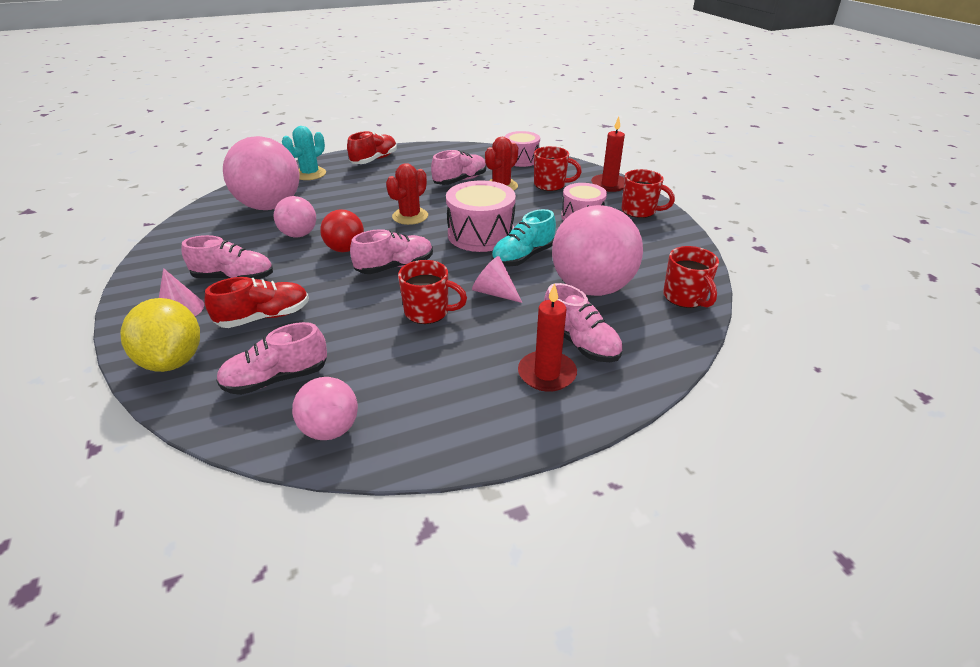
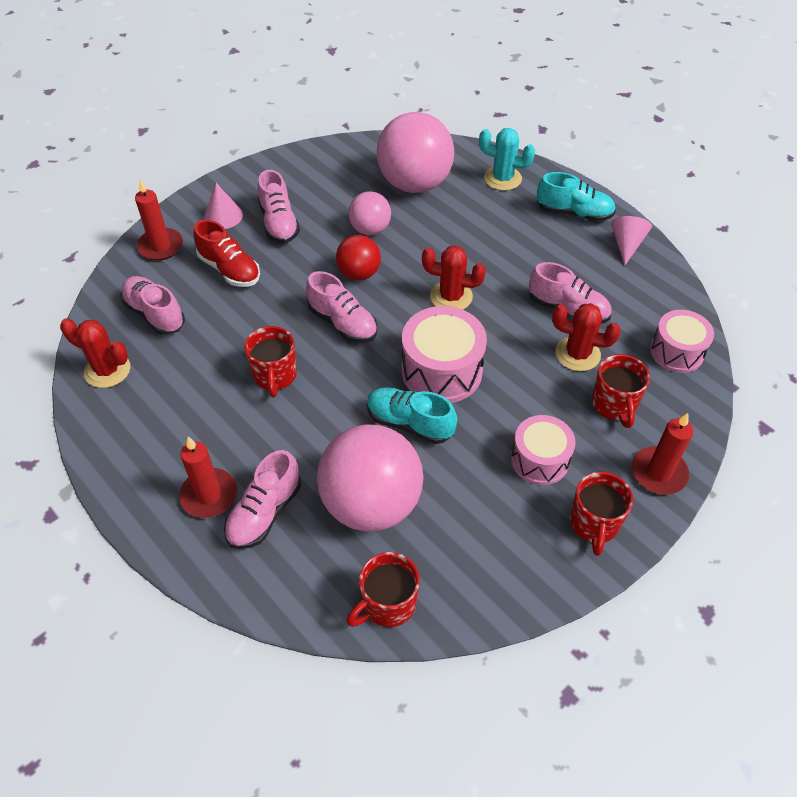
camera: 70 degrees right, 15 degrees up
(173, 360) = (160, 246): yellow lemon -> red candle
(330, 429) = (107, 370): pink ball -> red cactus
(374, 160) = (574, 213): red shoe -> turquoise shoe
(494, 292) = (328, 417): pink cone -> pink cone (626, 244)

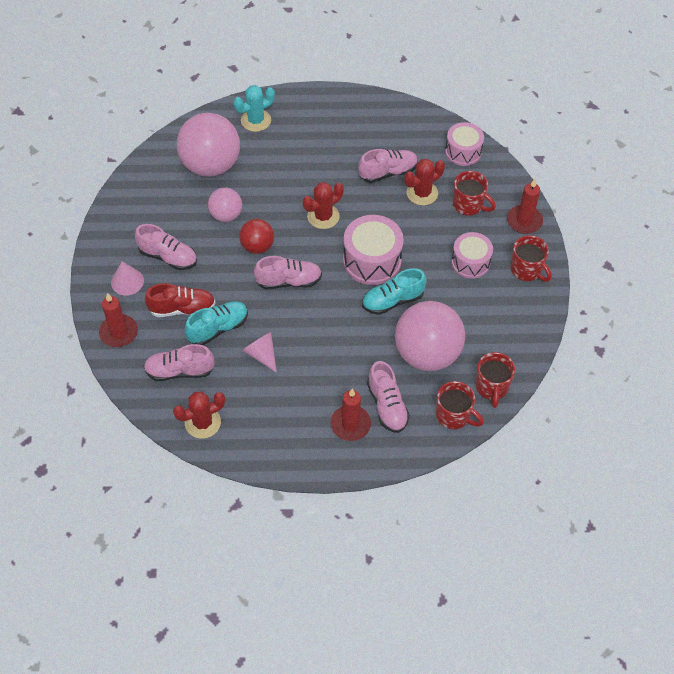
camera: 50 degrees left, 5 degrees up
(275, 376) = (295, 340): red mug -> red mug (453, 415)
(574, 213) = (321, 111): turquoise shoe -> turquoise shoe (218, 328)
(626, 244) = (370, 109): pink cone -> pink cone (261, 354)

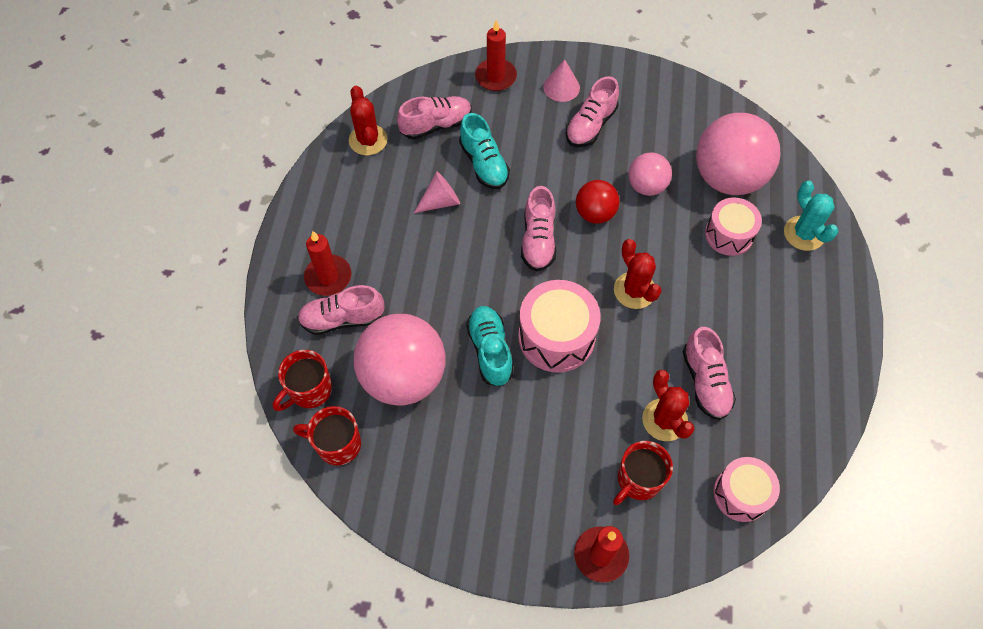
camera: 100 degrees right, 5 degrees up
(179, 371) = (436, 125): pink shoe -> pink shoe turned 60 degrees clockwise
(182, 308) = (516, 133): red shoe -> none
(470, 262) = (536, 460): pink drum -> pink drum (729, 234)
(526, 270) = (512, 536): red mug -> none

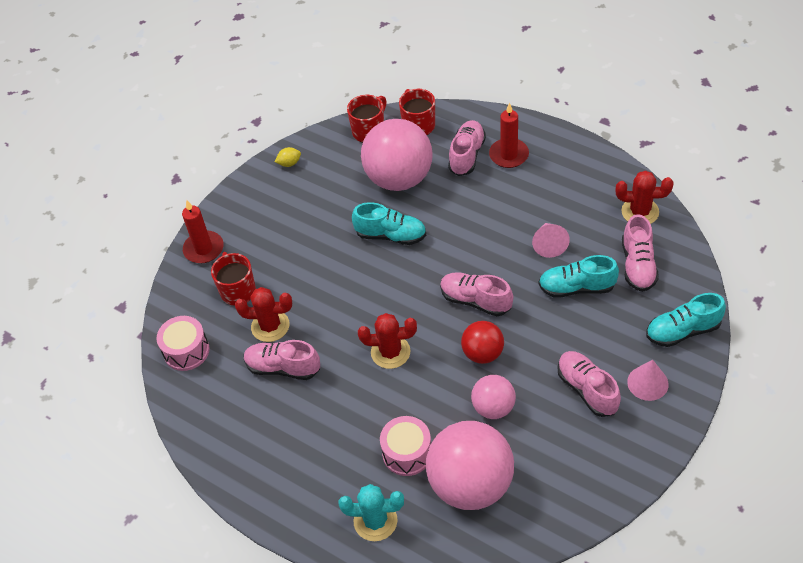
camera: 120 degrees right, 10 degrees down
(425, 519) = (289, 163): none -> yellow lemon
(495, 77) = (682, 331): red candle -> turquoise shoe
(556, 337) = (379, 281): pink drum -> none

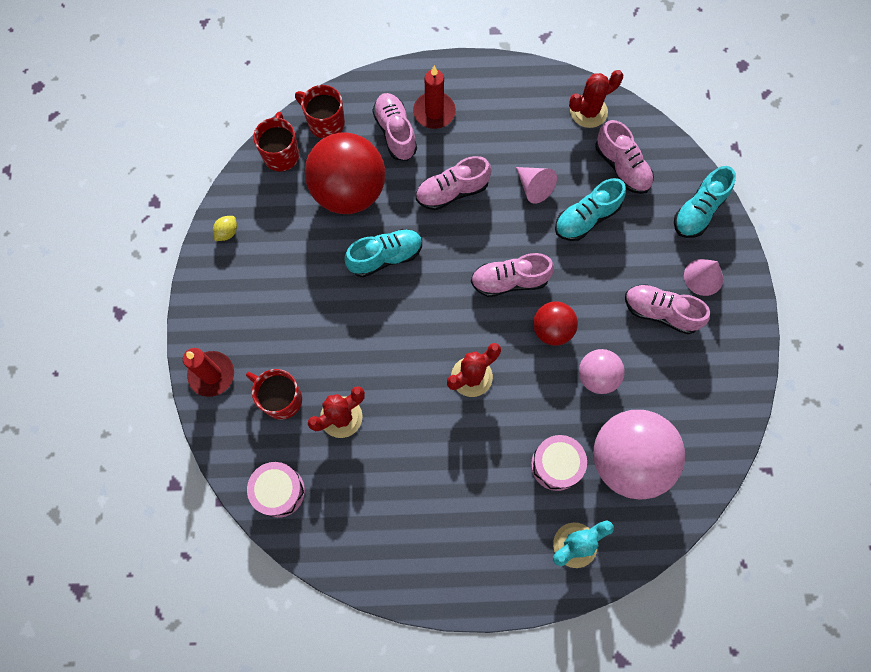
camera: 40 degrees left, 20 degrees up
(283, 368) = (385, 452): pink shoe -> pink shoe (452, 192)
(399, 178) = (349, 191): pink ball -> red ball

